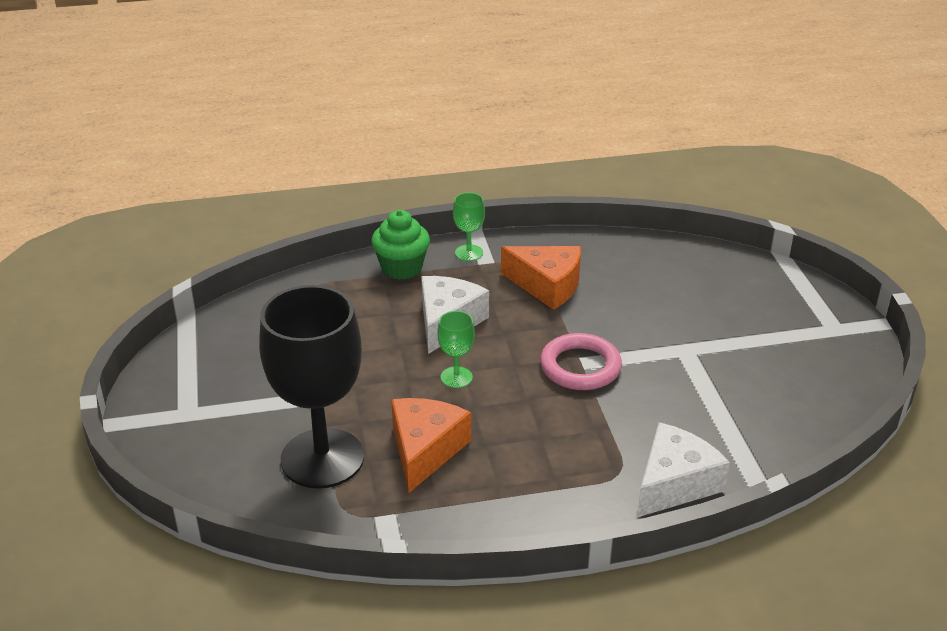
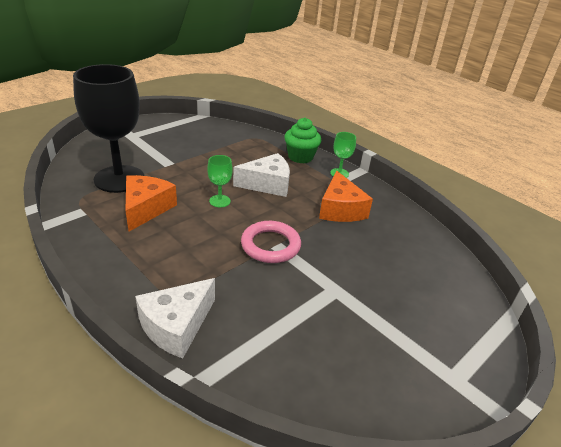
camera: 55 degrees right, 0 degrees up
(425, 450) = (146, 208): orange cheese -> orange cheese turned 60 degrees counterclockwise
(674, 483) = (176, 326): white cheese -> white cheese turned 120 degrees clockwise

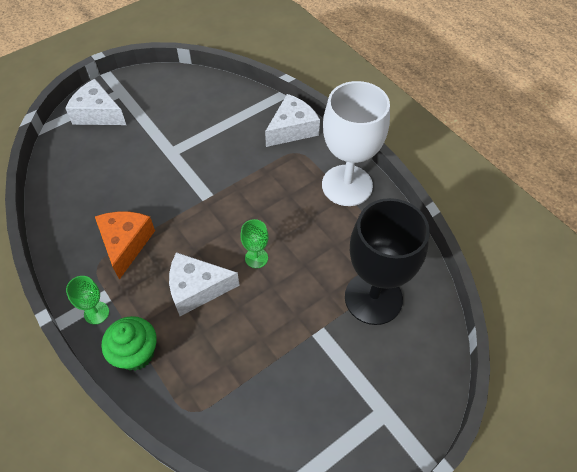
camera: 170 degrees left, 20 degrees up
(116, 258) = (347, 185): none -> white goblet
(146, 208) = (333, 246): orange cheese -> none
(270, 245) = (213, 196): pink ring -> none
(461, 338) = (98, 113): none -> white cheese

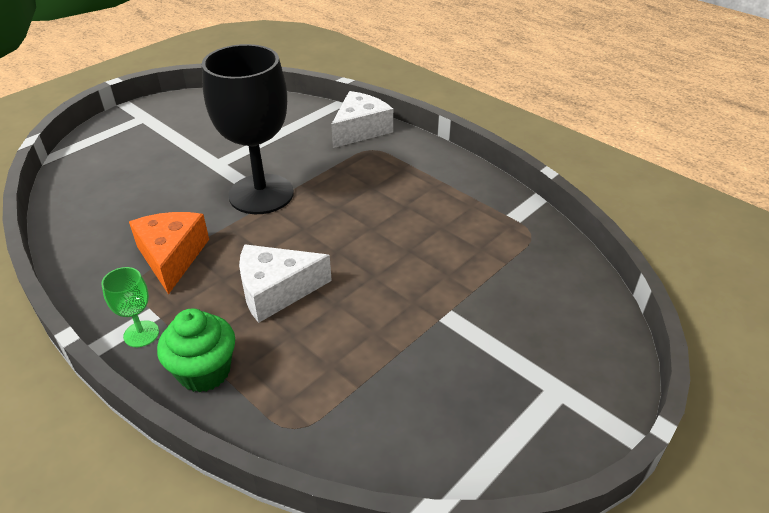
camera: 10 degrees left, 15 degrees down
(98, 113) = (118, 138): white cheese -> none
(256, 258) = (346, 251): green goblet -> none
(347, 185) = (439, 172): white goblet -> none
(373, 298) = (504, 272): black goblet -> black goblet (261, 194)

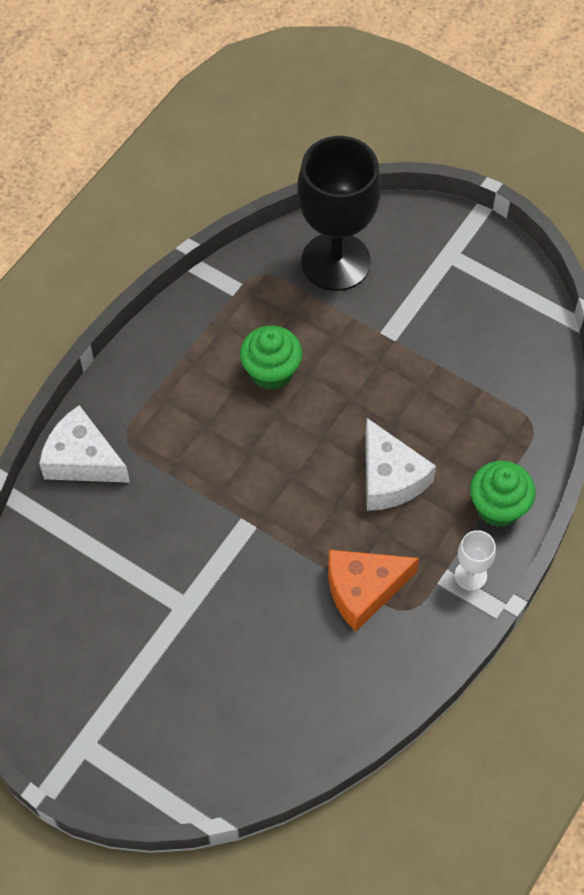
camera: 100 degrees left, 20 degrees up
(141, 334) = (470, 575): green goblet -> white goblet
(261, 194) = (239, 536): black goblet -> black goblet (336, 262)
(417, 228) = (271, 372): none -> green cupcake

